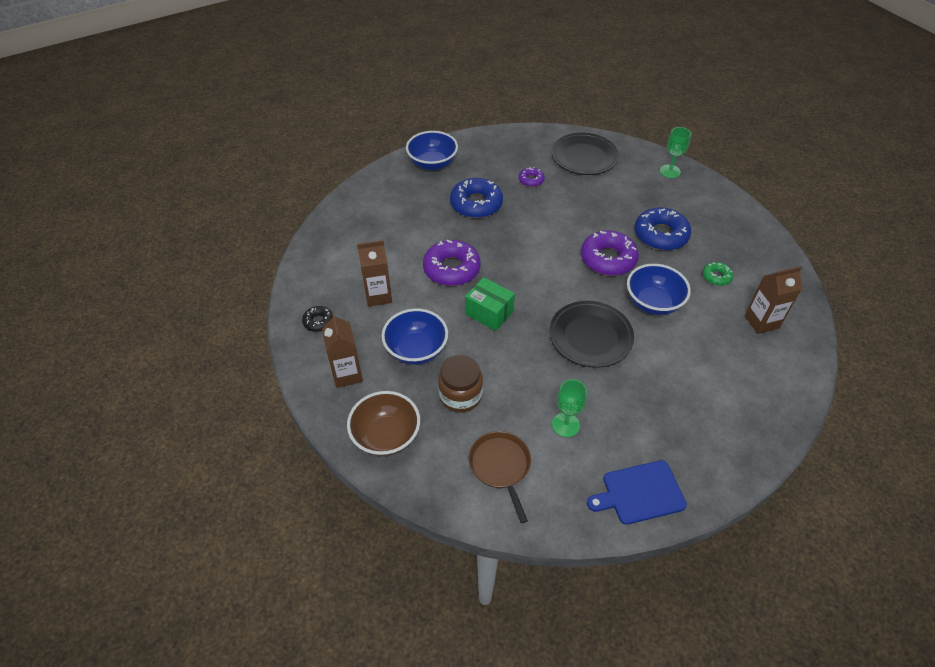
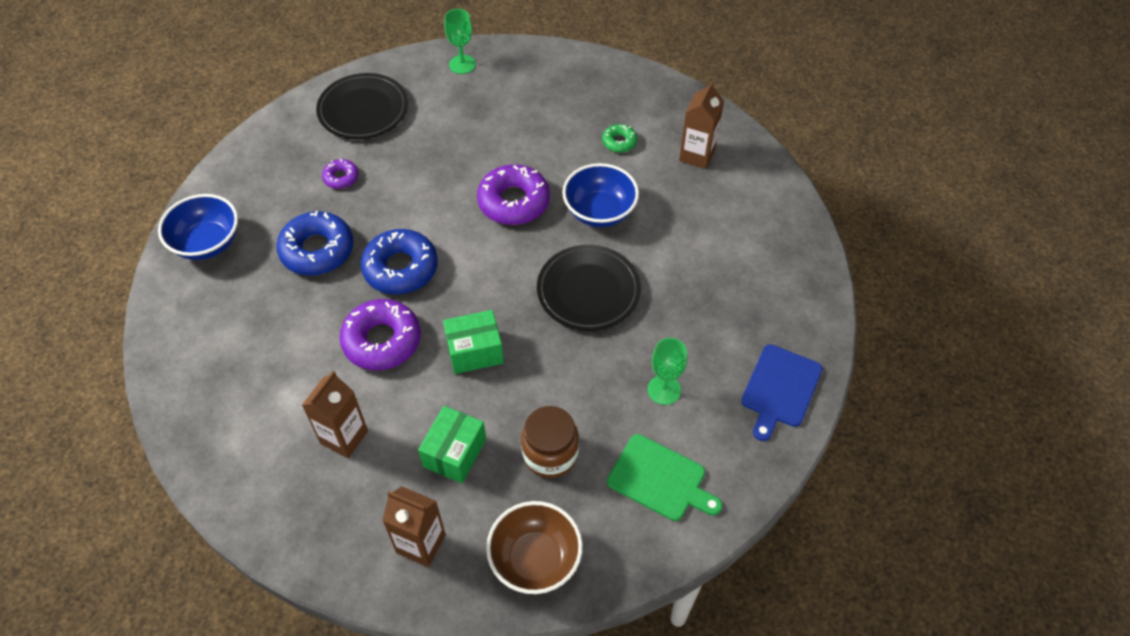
camera: 50 degrees left, 5 degrees up
(318, 321) = (317, 524): black donut -> none
(416, 350) = (455, 453): blue bowl -> green box
(500, 466) = (660, 479): brown pan -> green cutting board
(660, 235) = (530, 138): blue donut -> blue donut (400, 268)

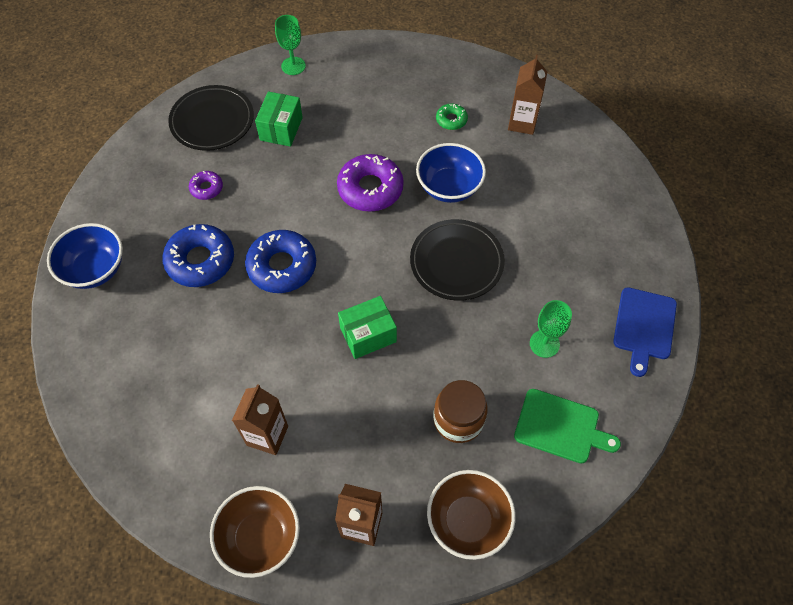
camera: 10 degrees left, 5 degrees up
(312, 538) = (260, 537): none -> brown bowl
(382, 340) = (281, 338): purple donut -> none
(455, 453) = (372, 433): green box -> green box (281, 129)

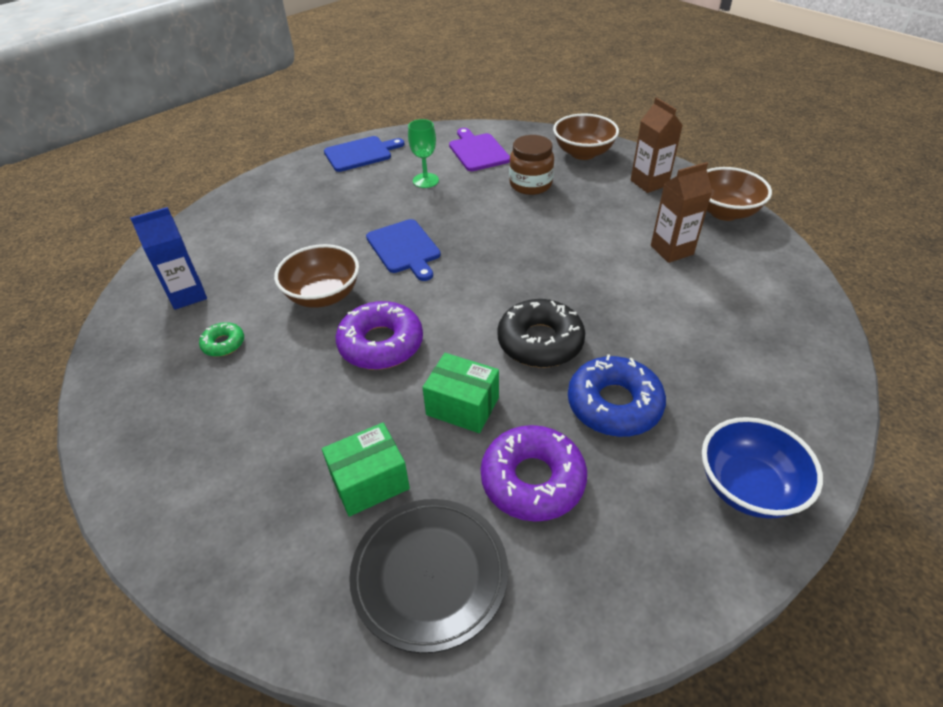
camera: 130 degrees left, 15 degrees down
(206, 188) = (532, 480): purple donut -> purple donut, size x1.97
(282, 266) = (540, 342): blue donut -> black donut
(293, 66) = (235, 565): green goblet -> none
(368, 335) = (529, 253): green box -> green box (462, 406)
(449, 187) = (323, 295): blue bowl -> brown bowl
(456, 262) = (404, 248): black plate -> blue cutting board
(522, 123) = (187, 295): brown carton -> blue carton
(560, 427) = (478, 151): green cutting board -> purple cutting board

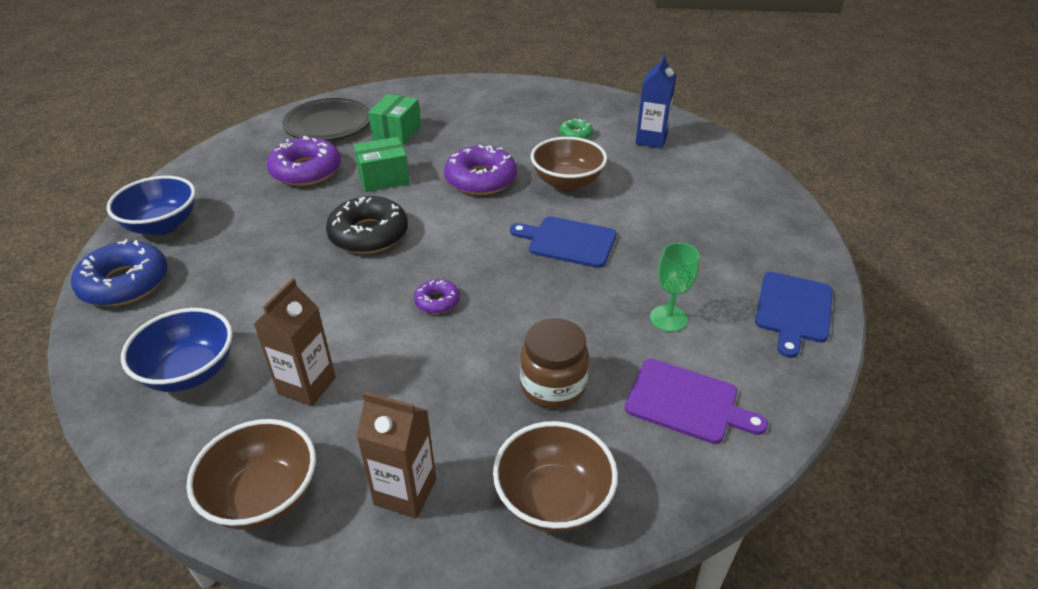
camera: 135 degrees right, 5 degrees down
(543, 257) = (437, 301): none -> purple donut
(614, 404) = (280, 225): blue donut -> blue donut (125, 283)
(751, 297) = (190, 372): none -> blue bowl

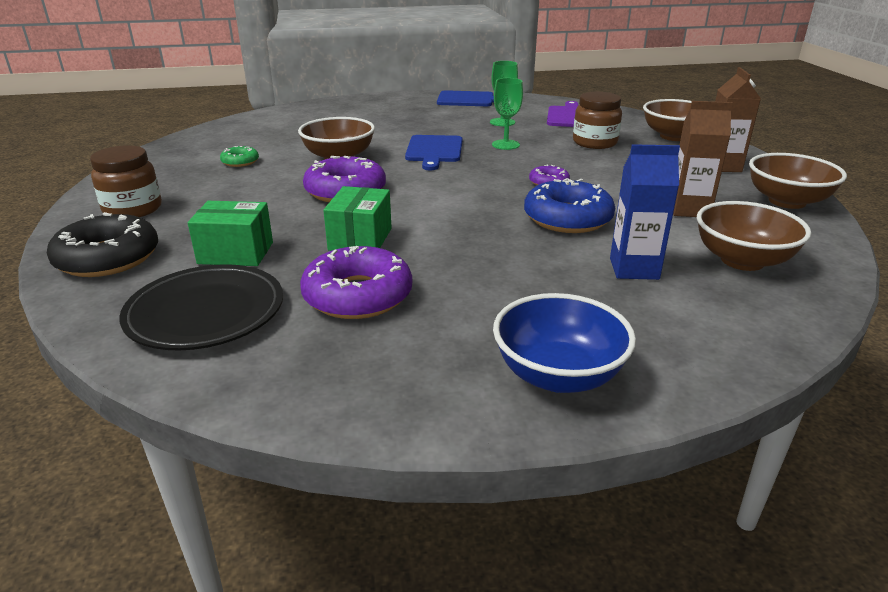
camera: 105 degrees left, 10 degrees down
(125, 283) = (690, 353): blue donut -> blue donut (567, 218)
(190, 372) = (742, 260): blue bowl -> brown bowl
(369, 234) = (477, 226): black donut -> black donut (108, 258)
(384, 178) = (360, 239): green box -> green box turned 45 degrees clockwise
(492, 98) = (133, 209): none -> brown jar
(571, 299) = (505, 145): none -> green goblet
(651, 140) = (251, 135): blue carton -> blue carton (634, 269)

